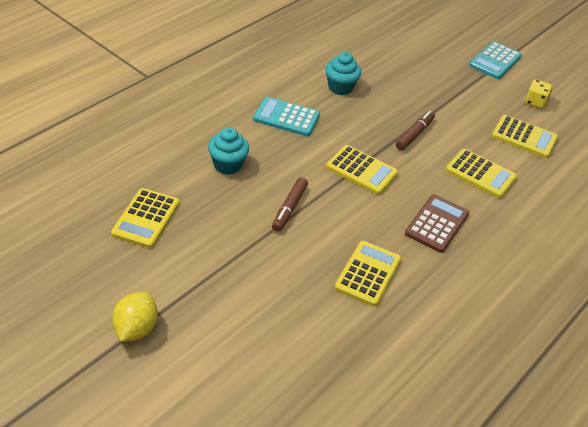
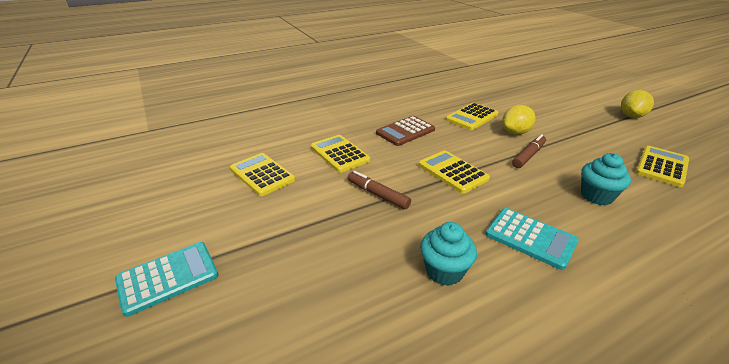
camera: 155 degrees left, 10 degrees down
(306, 249) = (515, 132): none -> yellow lemon
(414, 134) = (377, 194): brown marker -> brown marker turned 75 degrees clockwise
(535, 102) = (200, 206): yellow dice -> none

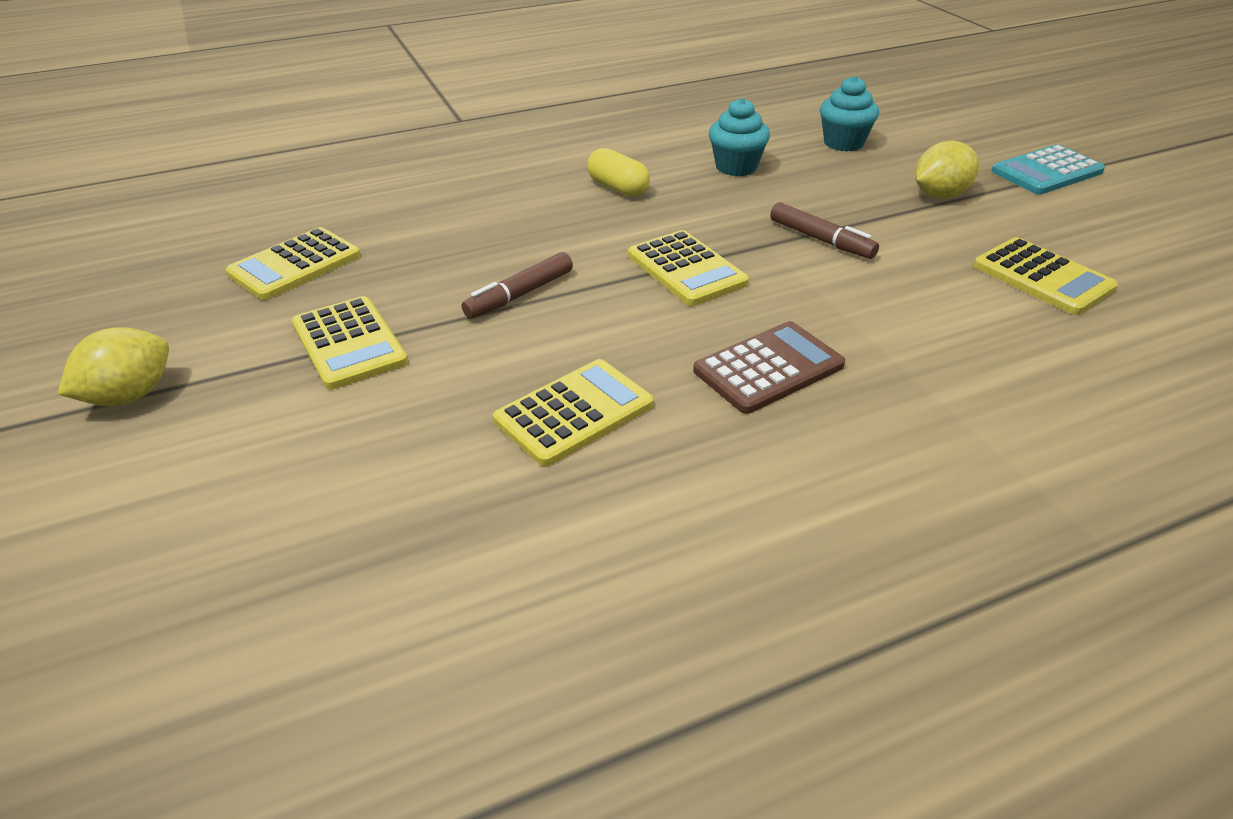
camera: 175 degrees left, 5 degrees up
(339, 154) = (912, 313): yellow calculator -> yellow calculator (349, 343)
(515, 132) = (497, 353): yellow lemon -> yellow lemon (940, 195)
(530, 238) = (618, 188): turquoise calculator -> yellow capsule
(596, 196) = (475, 226): turquoise cupcake -> turquoise cupcake (843, 143)

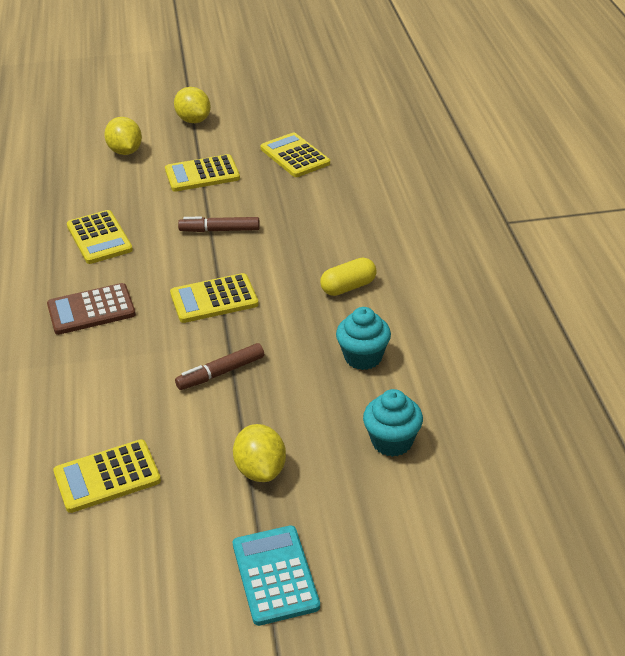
camera: 105 degrees right, 0 degrees up
(249, 462) = (125, 151): none -> yellow lemon
(520, 295) = (219, 230): brown marker -> brown marker turned 60 degrees counterclockwise
(768, 368) = (91, 310): brown calculator -> brown calculator turned 90 degrees clockwise

